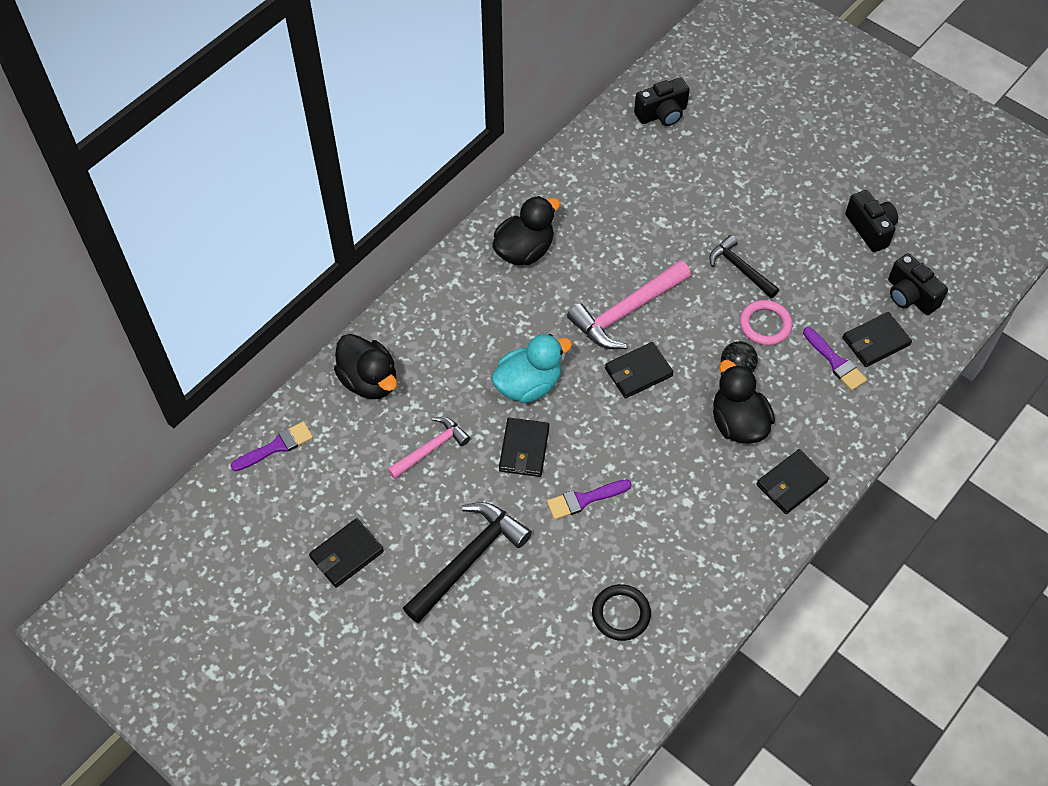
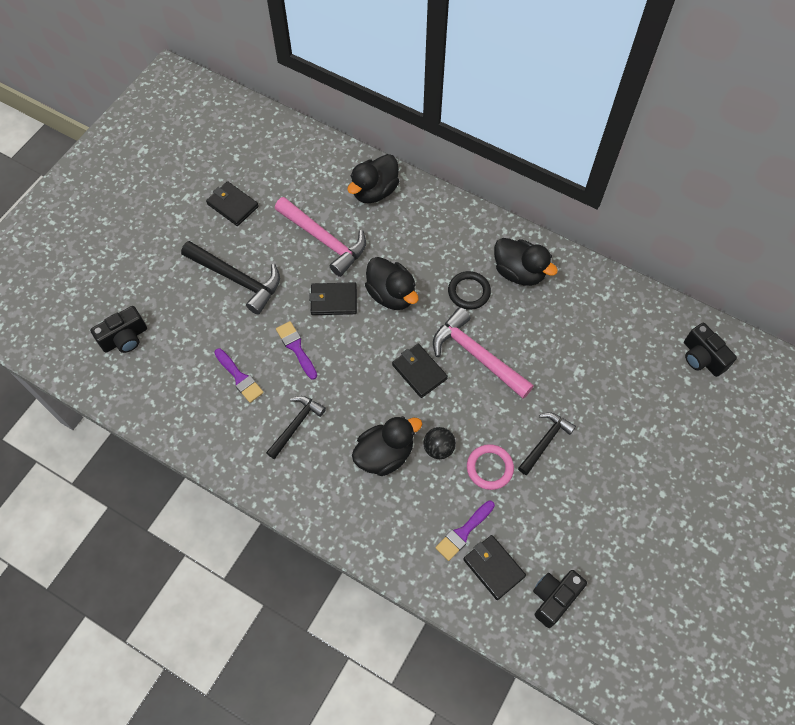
camera: 80 degrees right, 5 degrees up
(276, 446) = (311, 148): purple brush -> purple brush (239, 377)
(431, 448) = (324, 240): pink hammer -> pink hammer, size x1.62
(528, 385) = (391, 295): turquoise duck -> black duck
(621, 614) = (203, 386): black ring -> black ring (469, 292)
(689, 511) = (296, 425): none -> black hammer
(791, 483) = (333, 503): black wallet -> none
(870, 229) = (624, 556): black camera -> black camera (125, 338)

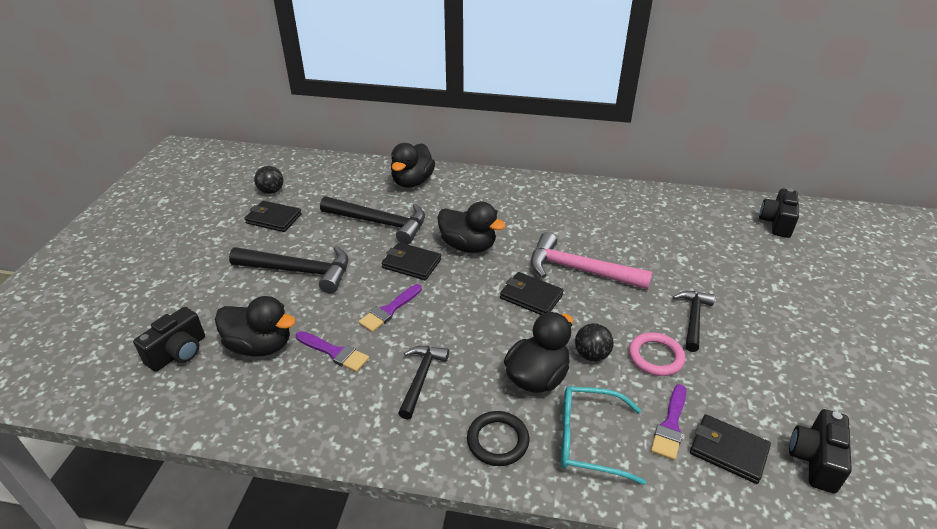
camera: 20 degrees left, 25 degrees down
(240, 166) = (271, 191): none -> black ball
(296, 348) = (389, 310): purple brush -> purple brush turned 90 degrees counterclockwise
(324, 240) = (380, 223): pink hammer -> black hammer
(333, 300) = (411, 263): black wallet -> black wallet turned 45 degrees clockwise
(395, 522) = (588, 440): none -> turquoise glasses
(469, 292) = (541, 227): black ring -> black ring (497, 441)
(519, 272) = (577, 205): black duck -> black duck (260, 346)
(702, 358) = (776, 223): black camera -> black camera turned 75 degrees clockwise

